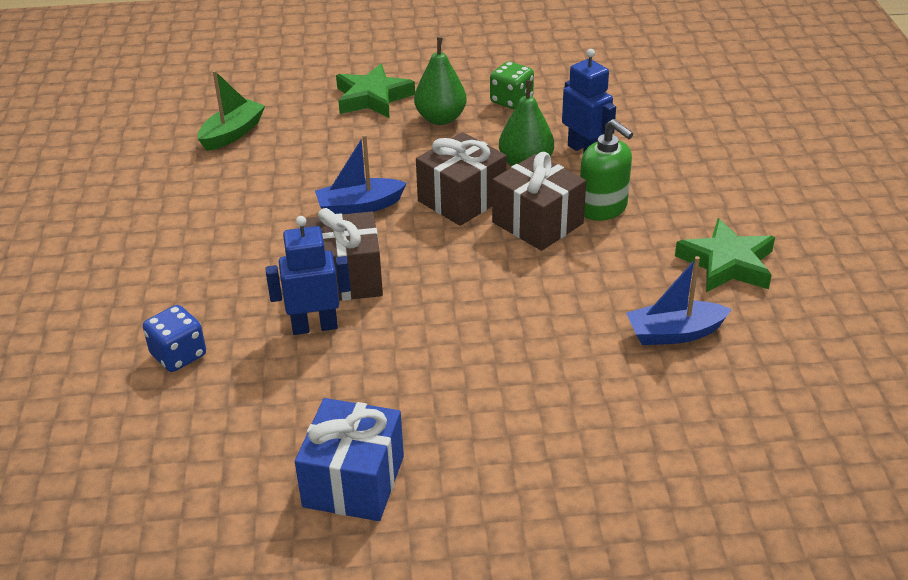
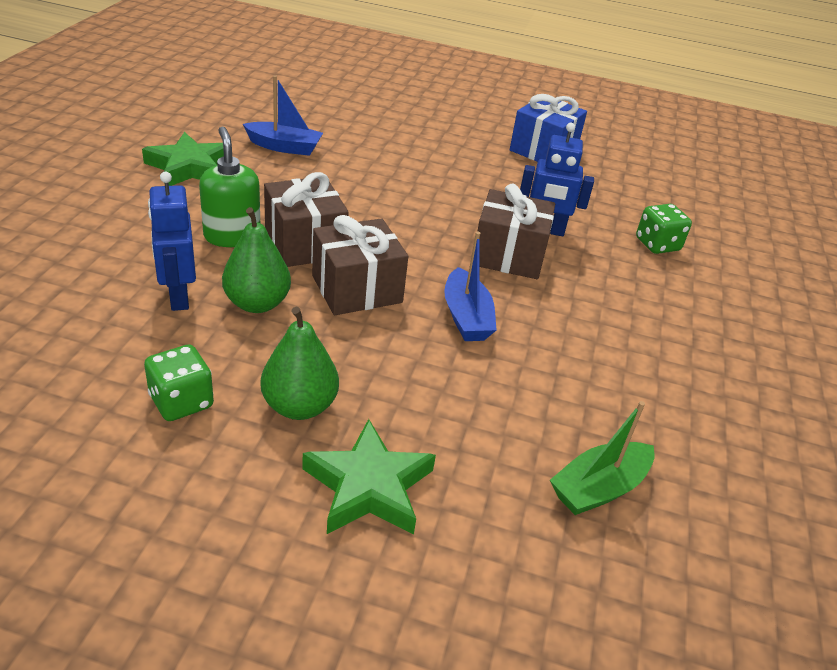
camera: 165 degrees left, 0 degrees up
(178, 355) = (657, 244): blue dice -> green dice
(359, 207) = (466, 317): blue boat -> blue boat turned 75 degrees clockwise

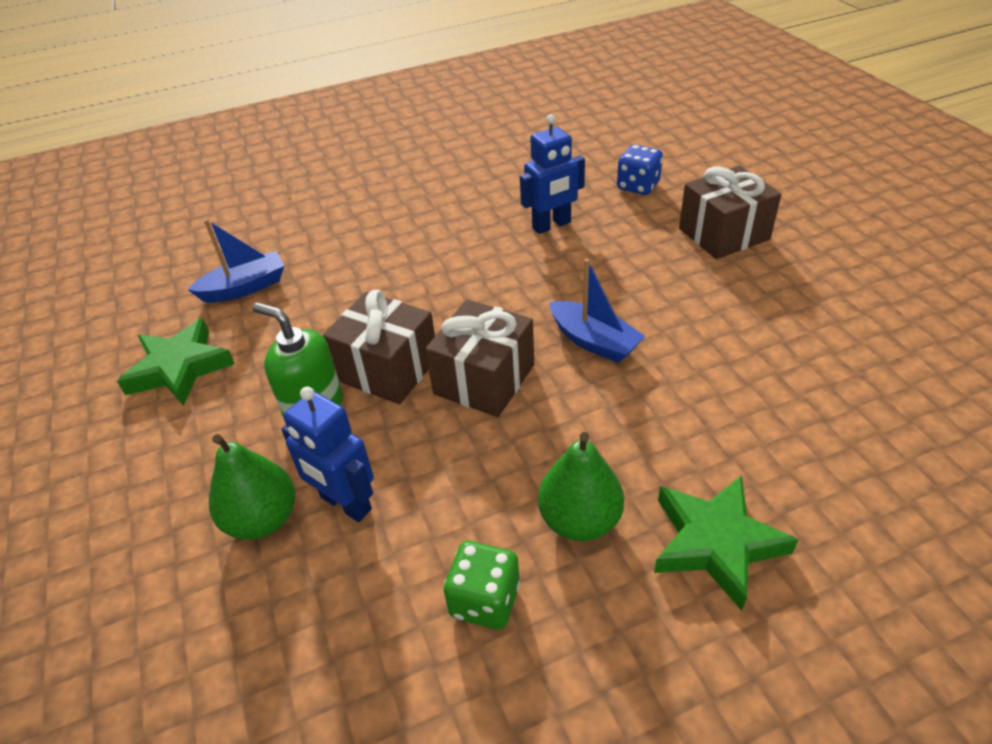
camera: 30 degrees left, 5 degrees up
(257, 303) = (423, 455): green pear -> green pear (262, 519)
(508, 255) = (555, 266): brown gift -> brown gift (724, 234)
(543, 150) = (462, 155): blue gift -> none
(599, 488) = (844, 410): green boat -> none
(657, 244) = (638, 186): green dice -> blue dice

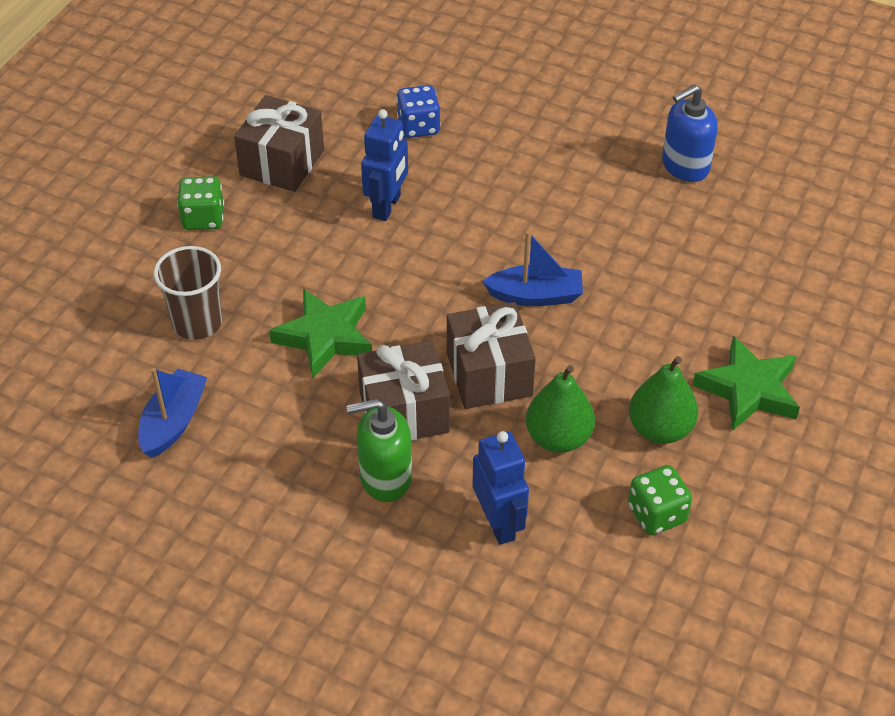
camera: 45 degrees left, 5 degrees up
(179, 368) = (220, 523): green star -> green star (325, 337)
(262, 519) = (454, 573): green pear -> green pear (558, 438)
(338, 237) = (197, 322): none -> brown cup
(345, 504) = (499, 523): blue robot -> blue robot turned 105 degrees counterclockwise
(423, 180) = (203, 218): none -> green dice
(724, 234) = (536, 143): brown gift -> brown gift (282, 163)
(854, 308) = (684, 166): none -> blue soap dispenser

